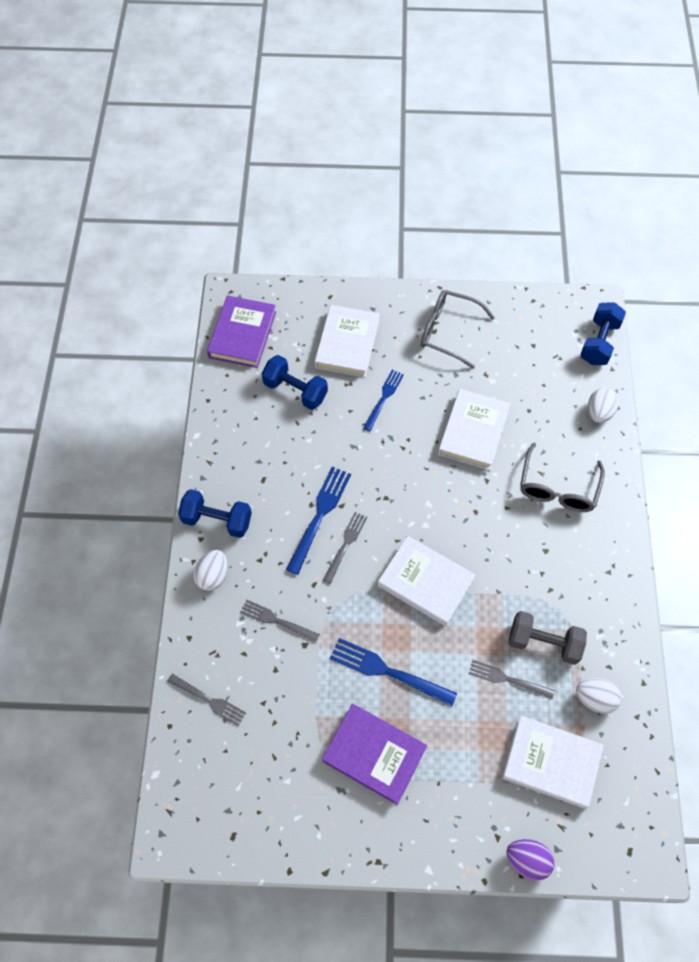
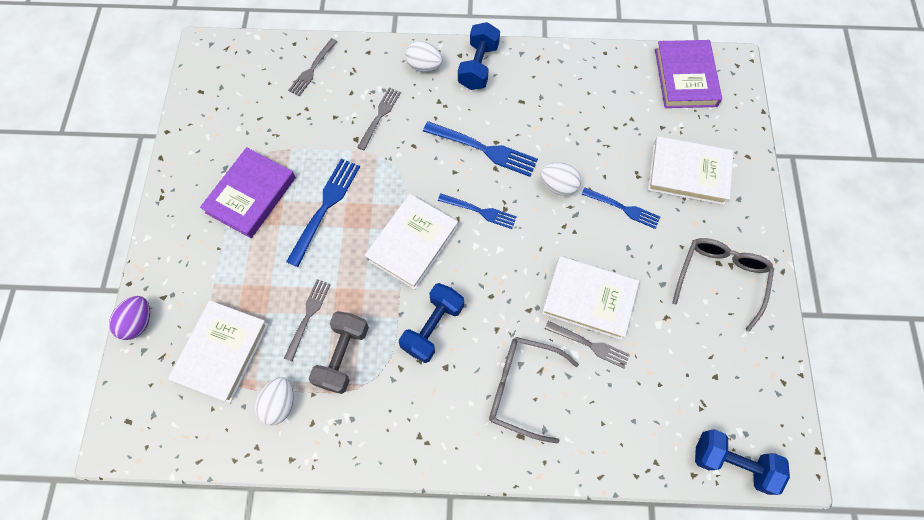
camera: 90 degrees right, 5 degrees up
(242, 334) = (685, 77): purple book -> purple book turned 75 degrees clockwise
(295, 390) = (624, 126): blue dumbbell -> blue dumbbell (433, 327)
(345, 545) = (453, 172): grey fork -> grey fork (589, 344)
(389, 520) = (479, 211): none -> blue fork
(599, 412) = (627, 449): white egg -> white egg (558, 186)

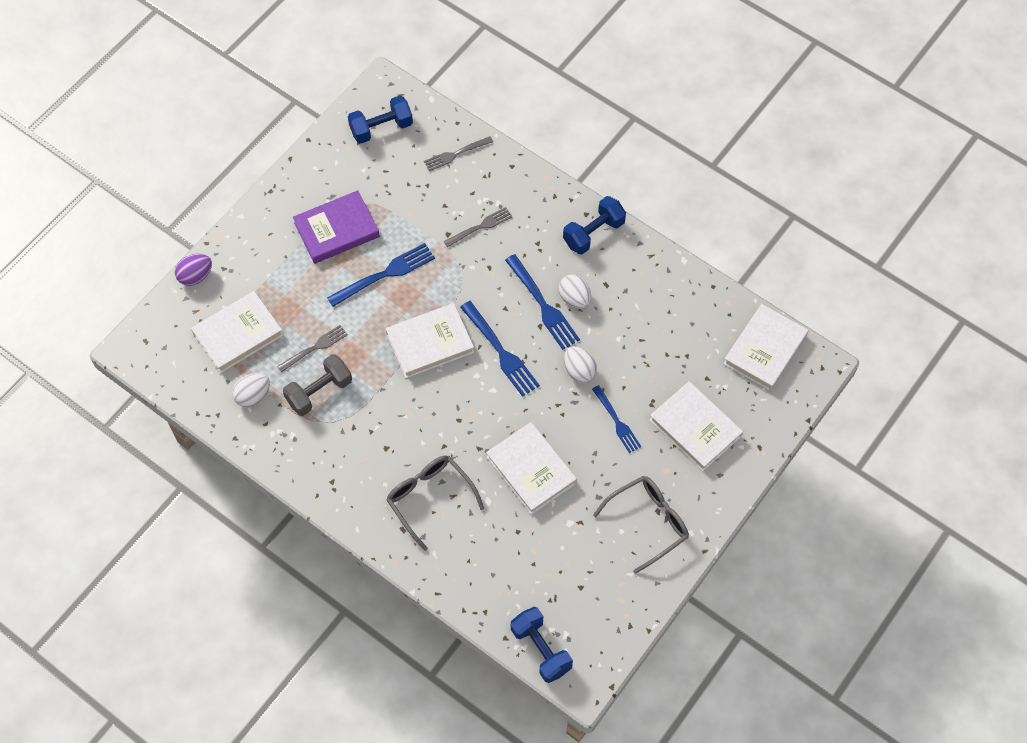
camera: 35 degrees right, 5 degrees down
(424, 66) = (548, 206): white egg -> white egg (574, 298)
(433, 327) = (398, 414): blue dumbbell -> blue dumbbell (381, 128)
(479, 211) = (500, 351): blue fork -> blue fork, size x1.53
(589, 344) = (504, 502): grey fork -> none
(685, 77) = (765, 350): purple book -> white book

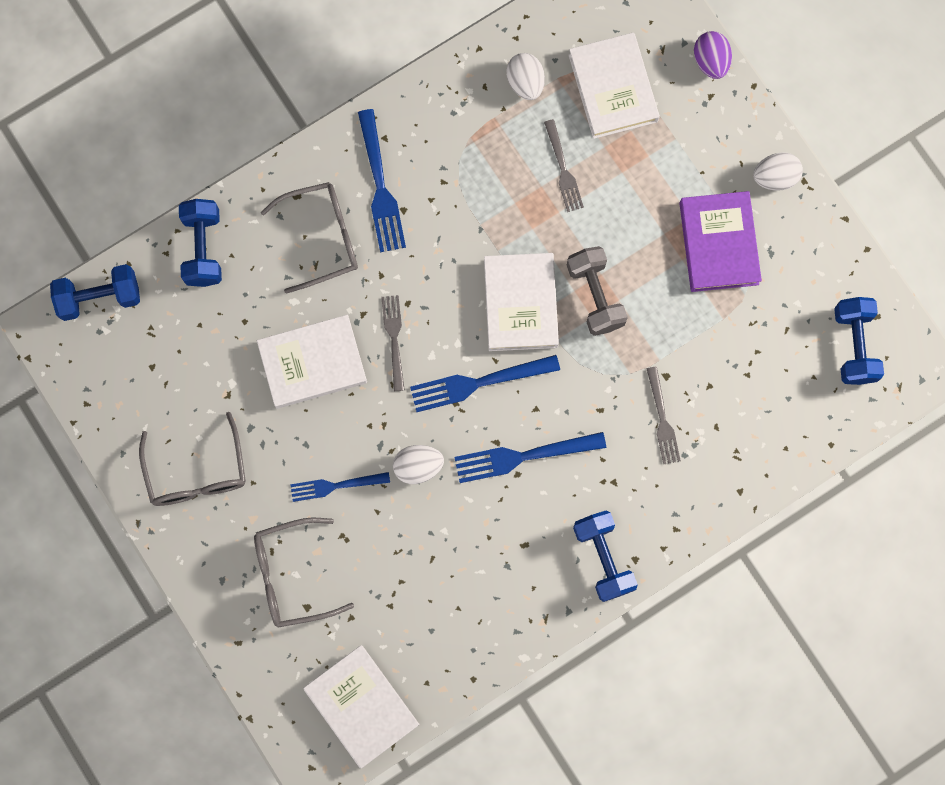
camera: 110 degrees right, 15 degrees up
(319, 392) = (503, 157): grey dumbbell -> grey dumbbell (595, 296)
(385, 274) = (635, 281): blue fork -> blue fork (380, 186)
(456, 154) = (782, 426): grey fork -> grey fork (394, 339)
(470, 584) = (203, 248): none -> blue dumbbell
(574, 298) = (518, 498): white egg -> white egg (775, 177)
(695, 428) = (291, 575): white book -> grey glasses

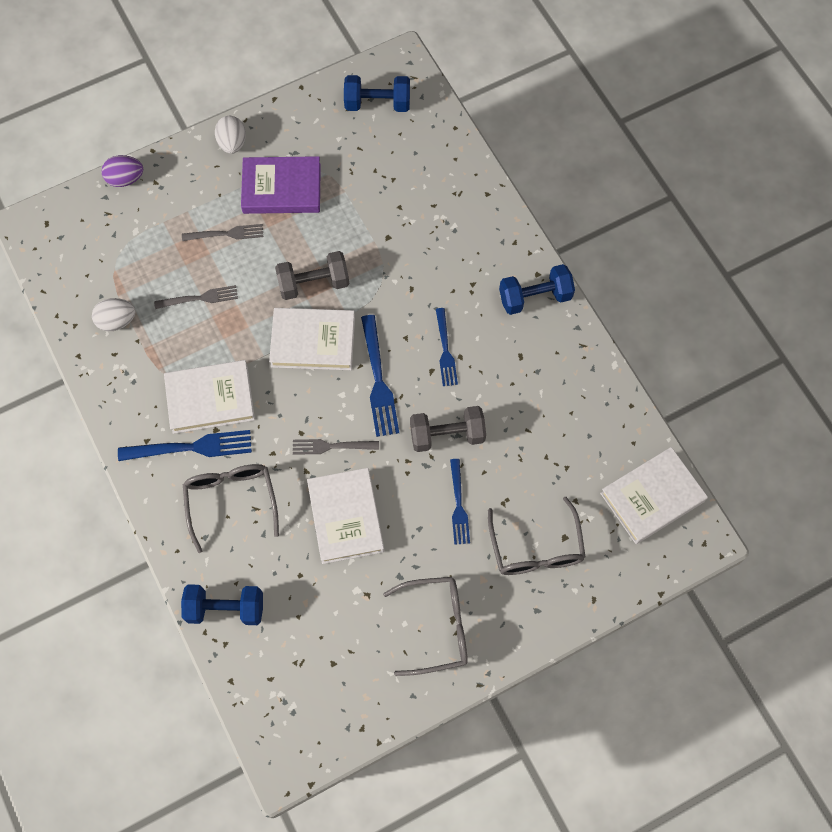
camera: 85 degrees left, 10 degrees down
(99, 297) = (259, 710): blue dumbbell -> none
(418, 466) = (447, 435): white egg -> grey dumbbell
(524, 456) = (445, 350): blue fork -> blue fork, size x0.65
(613, 88) = (135, 253): white book -> white book (210, 399)
(662, 419) = (423, 243): grey fork -> grey fork (226, 234)

